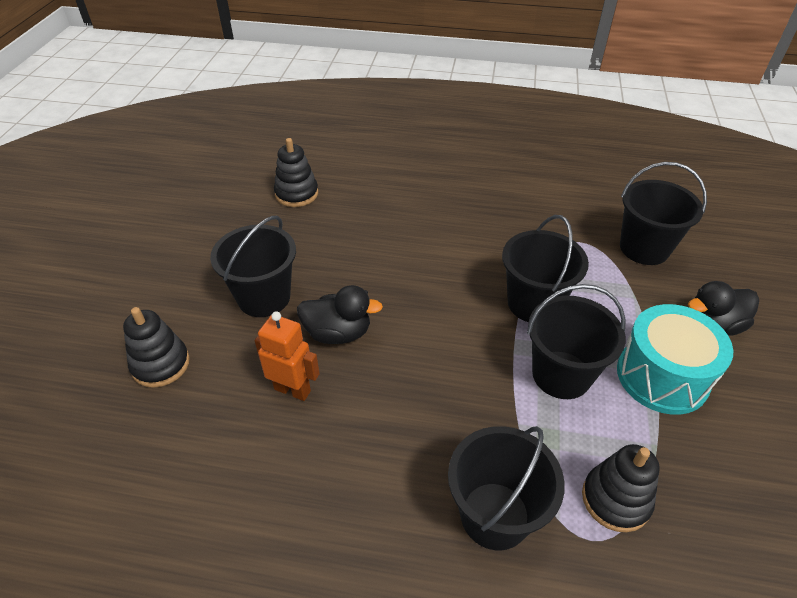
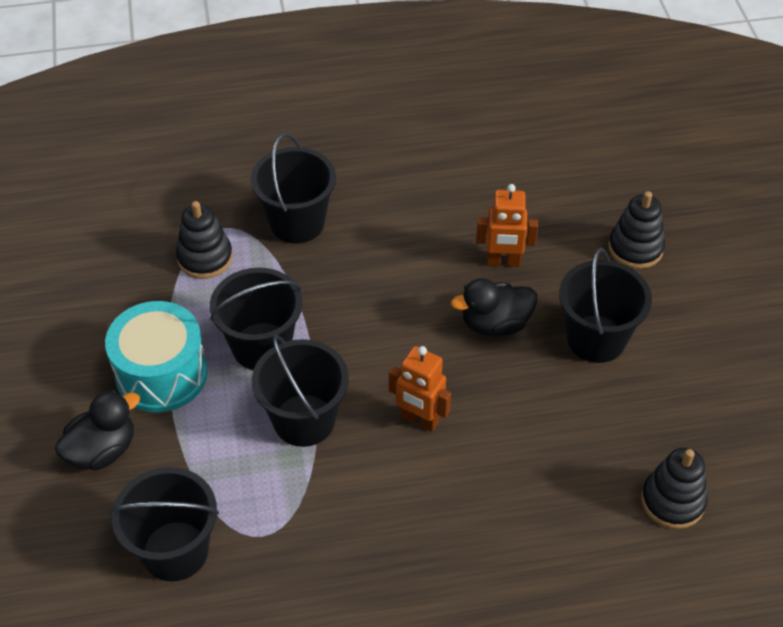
camera: 160 degrees right, 5 degrees up
(440, 279) = (419, 420): none -> orange robot

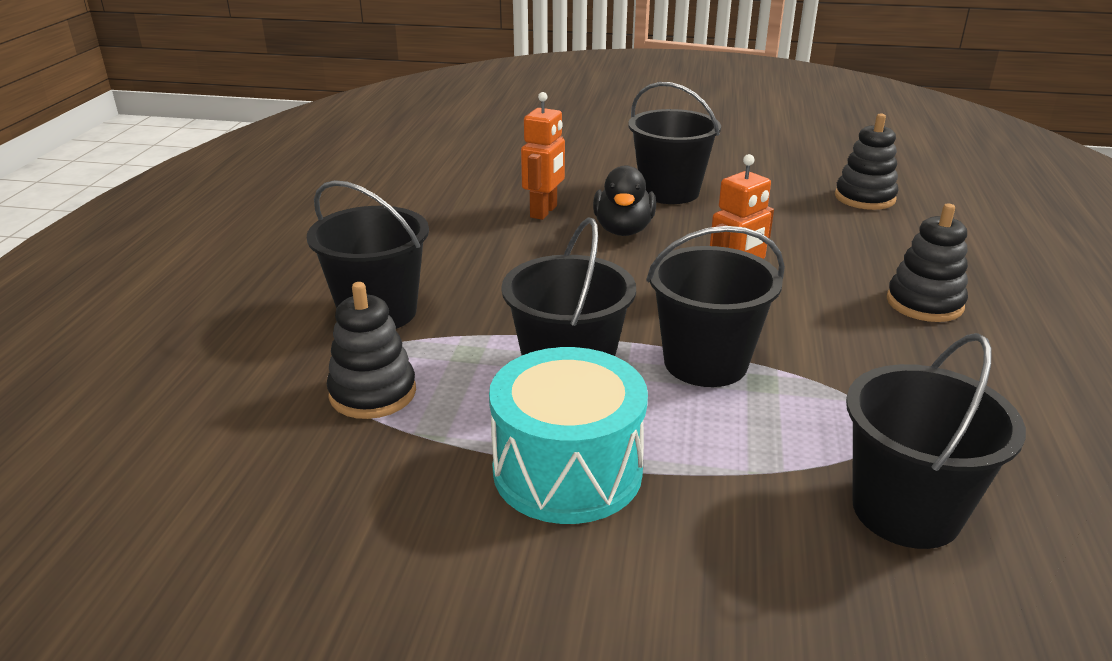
camera: 70 degrees left, 20 degrees down
(102, 450) = (695, 562): black duck -> none
(635, 248) = (573, 158): black stacking toy -> black stacking toy (924, 303)

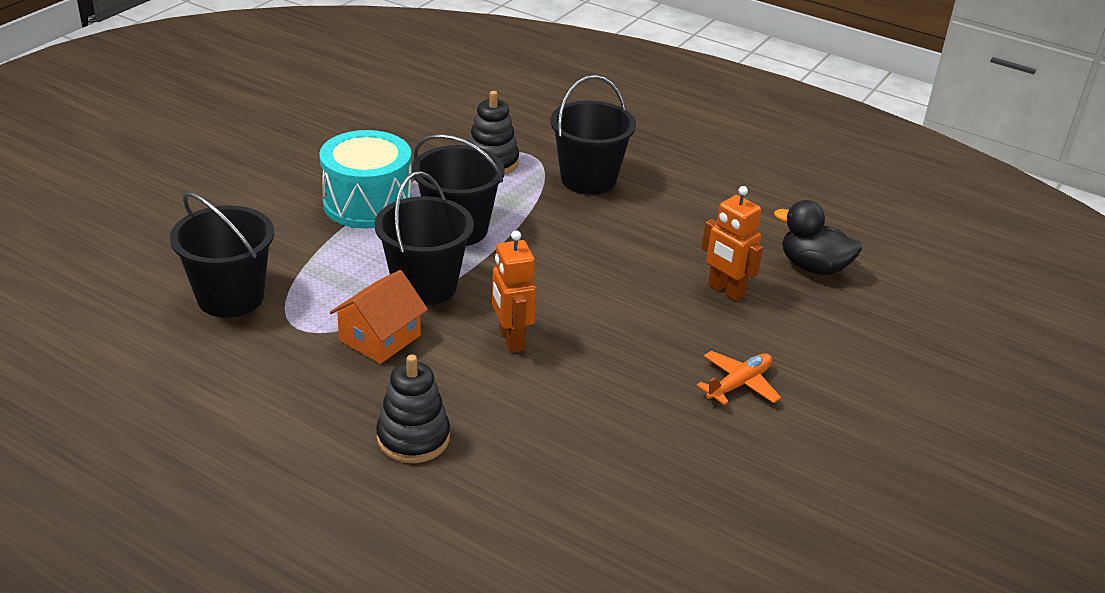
camera: 110 degrees right, 5 degrees up
(623, 230) = (661, 323): black duck -> black duck (813, 267)
(669, 192) = (739, 384): black bucket -> orange plane
(826, 363) = (380, 338): none -> orange house
(864, 198) = (652, 532): black stacking toy -> none

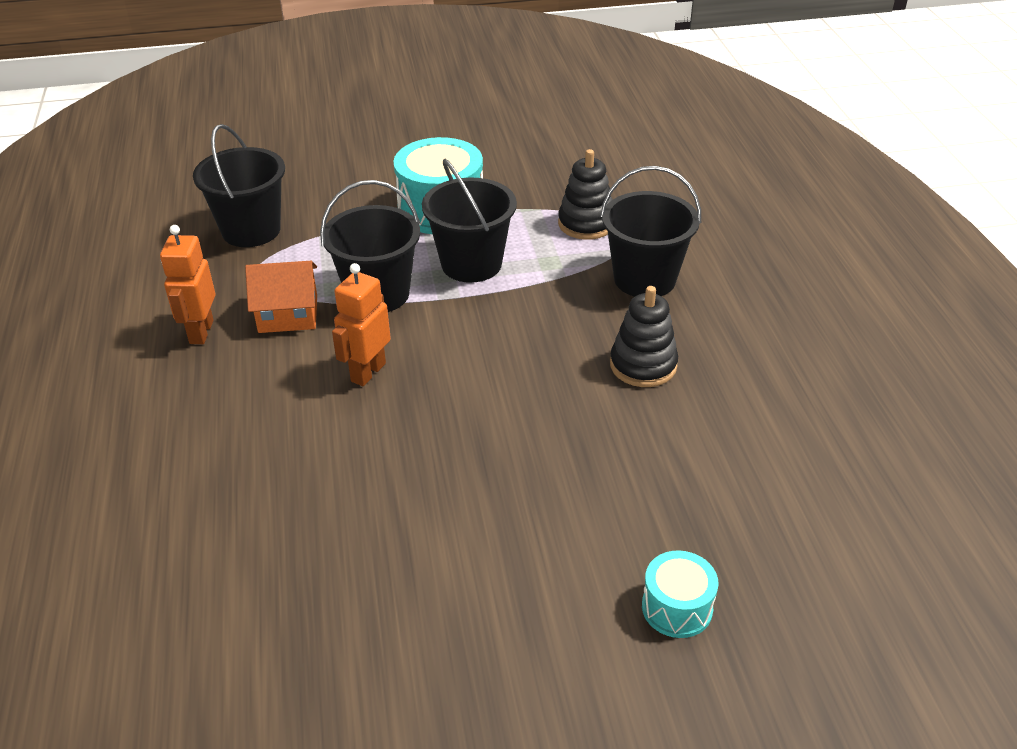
camera: 50 degrees right, 5 degrees up
(413, 438) = (192, 399): black stacking toy -> black stacking toy (643, 365)
(725, 291) = (604, 445): orange robot -> orange robot (201, 332)
(739, 384) = (477, 531): orange plane -> none
(813, 267) = (729, 478): black duck -> none
(893, 349) = (677, 608): none -> turquoise drum

